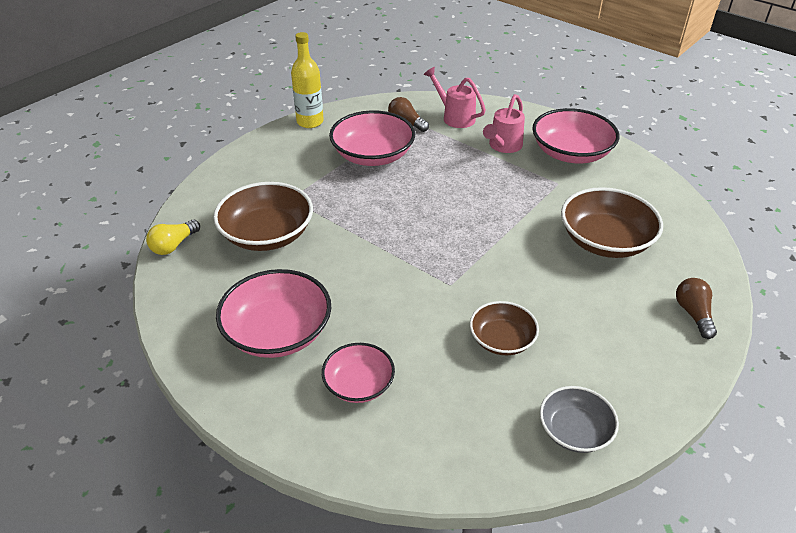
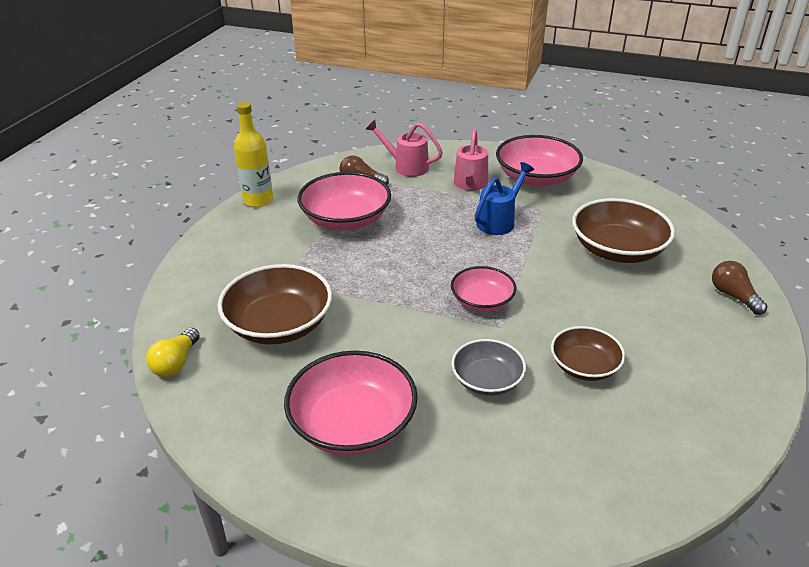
camera: 20 degrees left, 5 degrees down
(359, 384) = (473, 453): pink bowl -> pink bowl (482, 301)
(508, 187) = (499, 221): none -> blue watering can
(574, 431) = (705, 433): grey bowl -> grey bowl (487, 380)

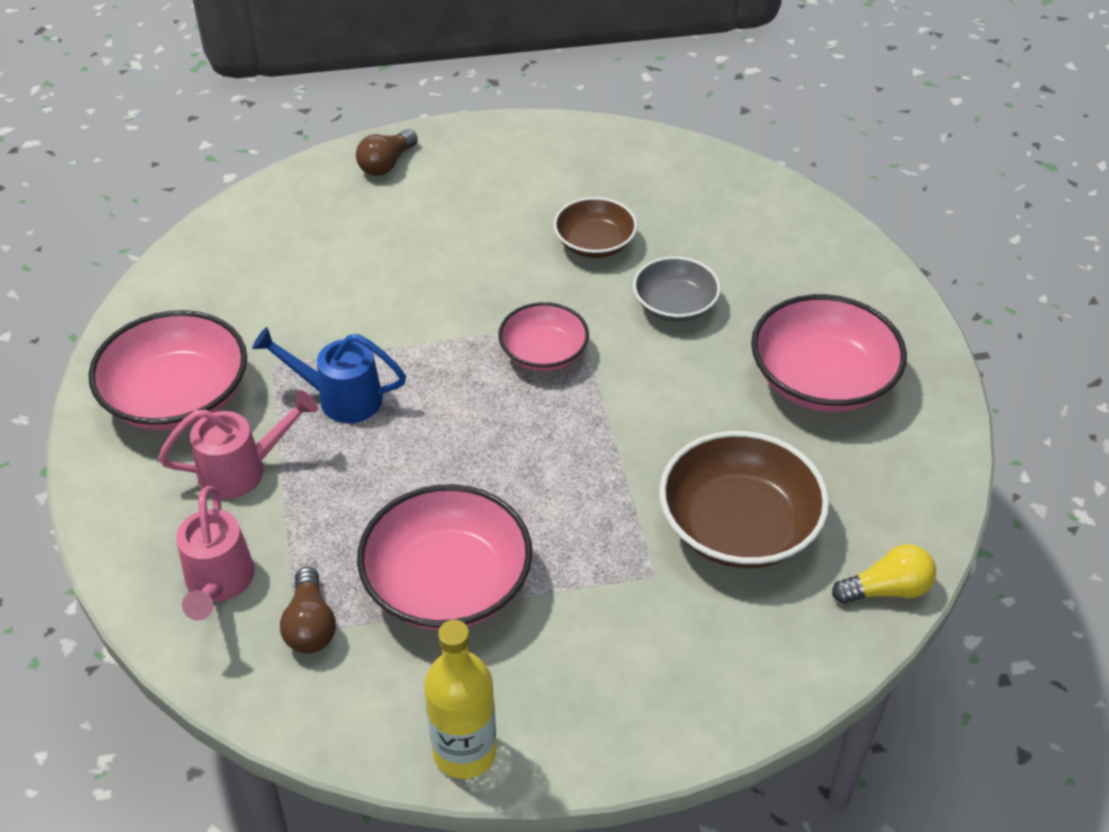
camera: 120 degrees left, 10 degrees up
(617, 250) = (345, 267): brown bowl -> none

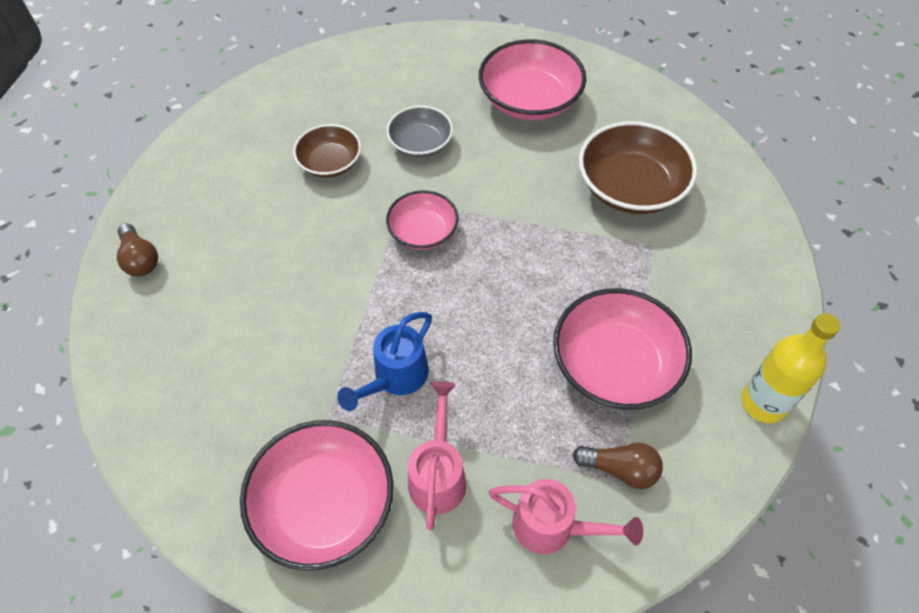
camera: 65 degrees left, 10 degrees up
(887, 590) = (706, 140): yellow light bulb -> none

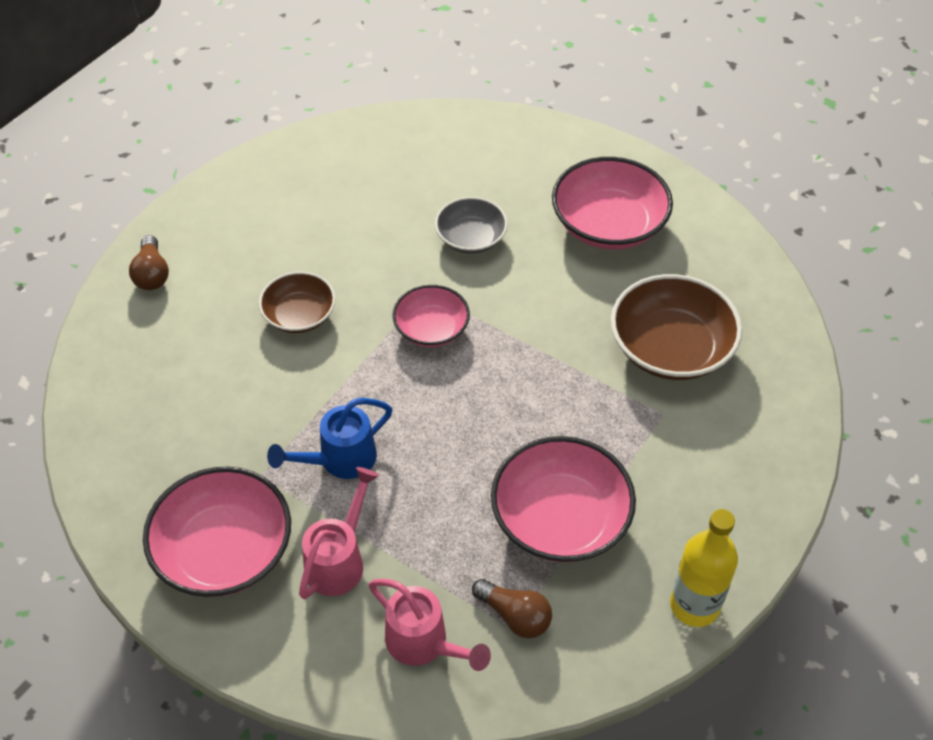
camera: 20 degrees right, 5 degrees down
(330, 163) = (370, 232): brown bowl -> brown bowl (299, 315)

